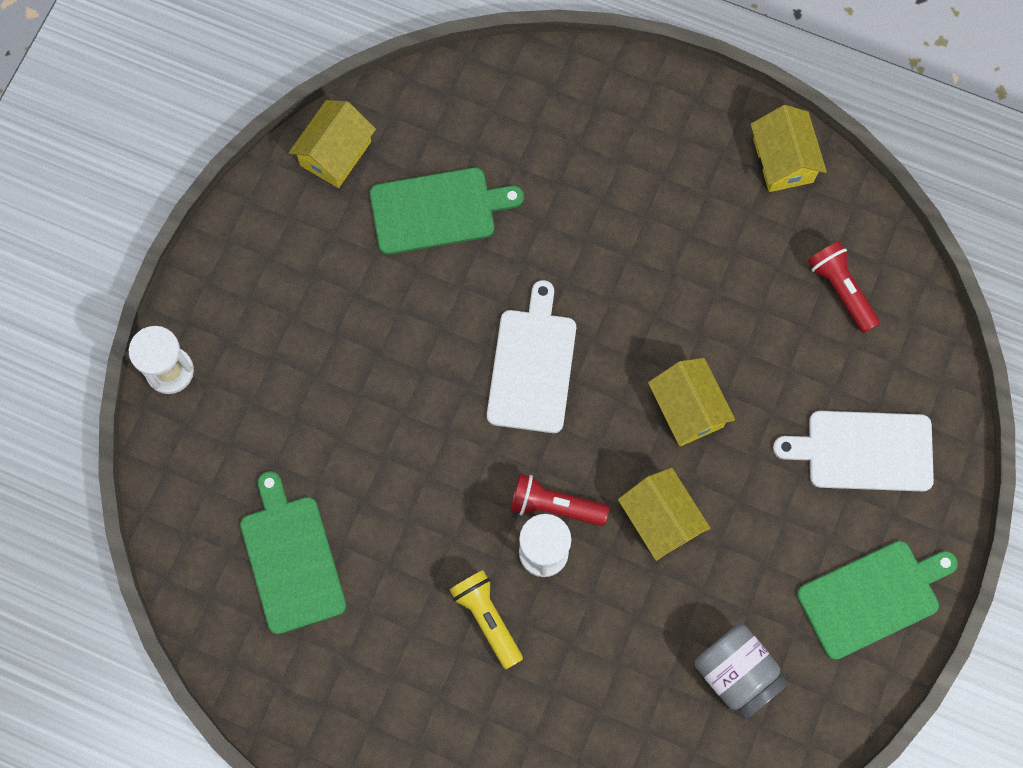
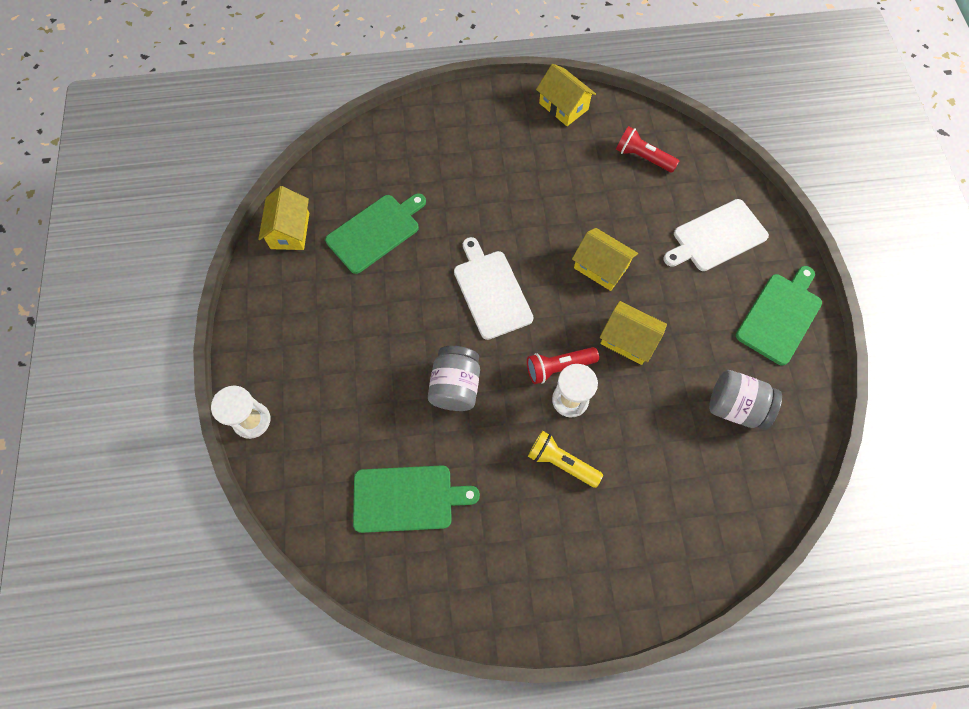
camera: 30 degrees left, 5 degrees down
(291, 559) = (407, 498): green cutting board -> green cutting board turned 135 degrees clockwise
(420, 460) = (455, 386): none -> grey jar

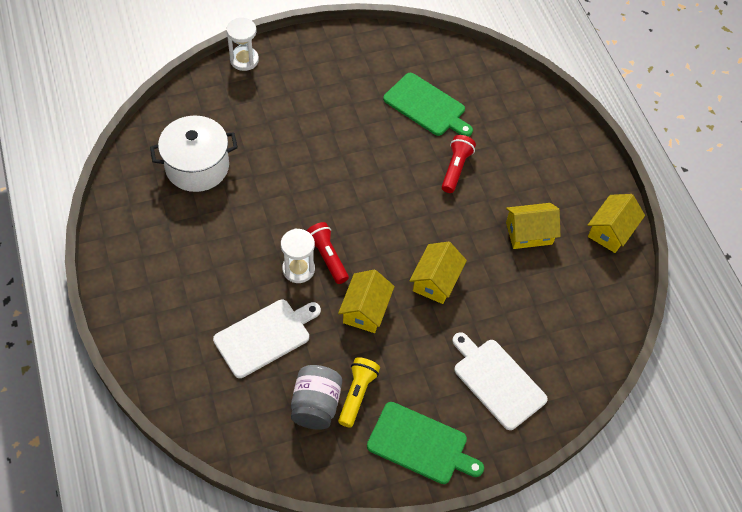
camera: 75 degrees right, 10 degrees down
(290, 231) = (412, 49): yellow house -> yellow house (529, 233)
(407, 498) = (197, 166): green cutting board -> white pot
(455, 386) = (295, 184): grey jar -> none
(491, 291) = (389, 197): white cutting board -> white cutting board (265, 336)
(561, 462) = (241, 268): yellow flashlight -> yellow flashlight (357, 394)
(642, 157) = (572, 307): red flashlight -> red flashlight (456, 168)

